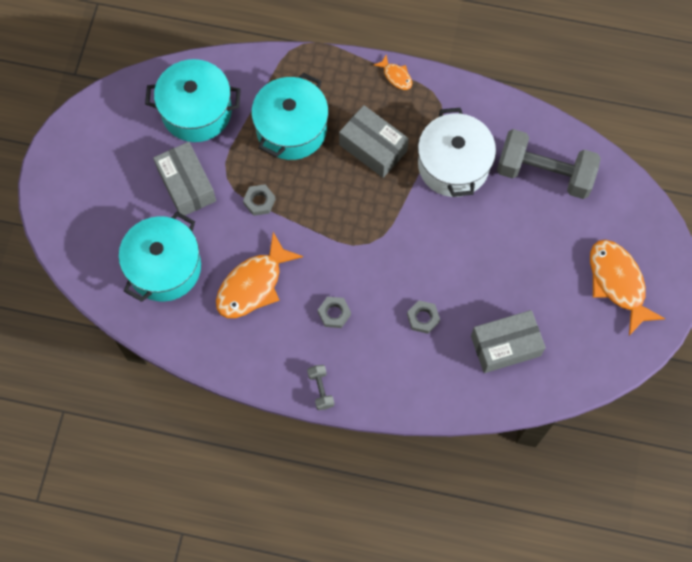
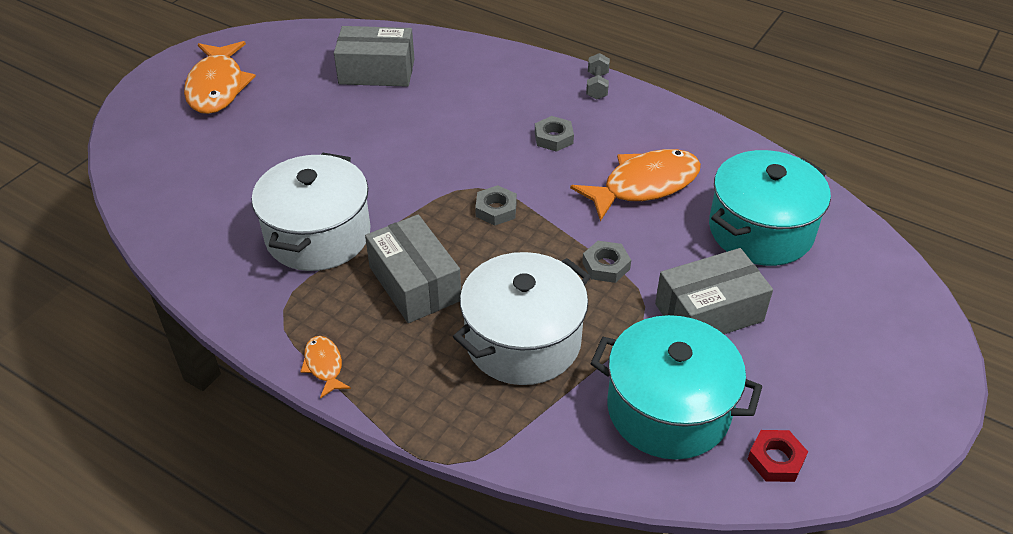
camera: 160 degrees left, 25 degrees down
(134, 100) = (775, 460): none -> red nut
(186, 185) = (709, 312): grey box -> grey box turned 75 degrees clockwise
(291, 129) = (523, 341): turquoise pot -> white pot
(423, 318) = (452, 111): grey nut -> grey nut (496, 209)
(544, 173) = (210, 196): grey dumbbell -> none

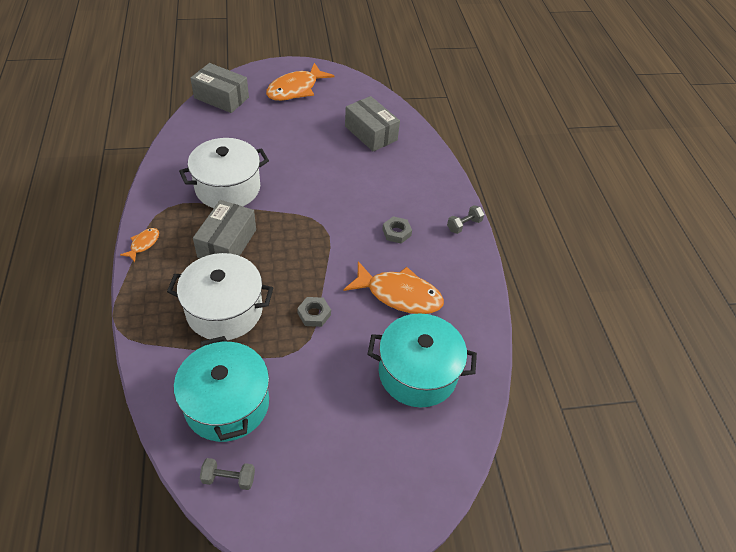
camera: 45 degrees right, 5 degrees up
(496, 209) = (313, 242): grey nut -> none
(709, 312) = (320, 383): grey box -> grey box (221, 98)
(775, 460) = (229, 478): red nut -> grey dumbbell

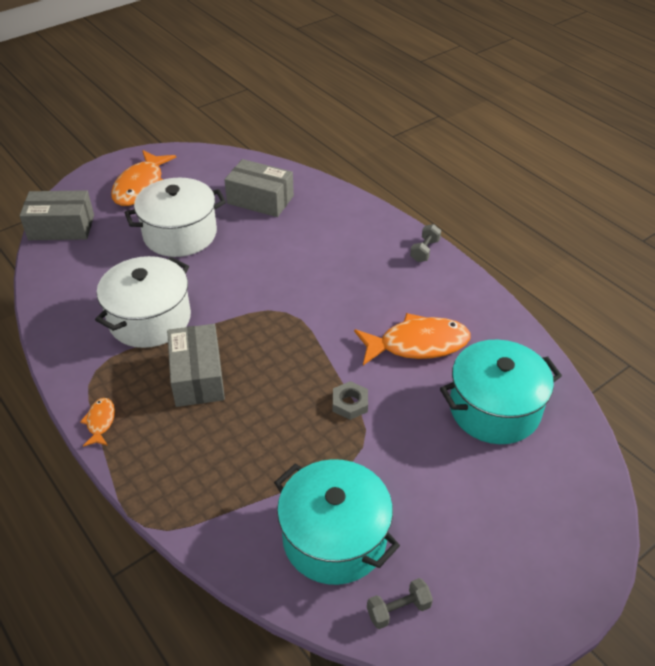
camera: 25 degrees left, 5 degrees down
(224, 310) = (252, 446): white pot -> white pot (180, 234)
(396, 232) = (366, 286): grey nut -> none

